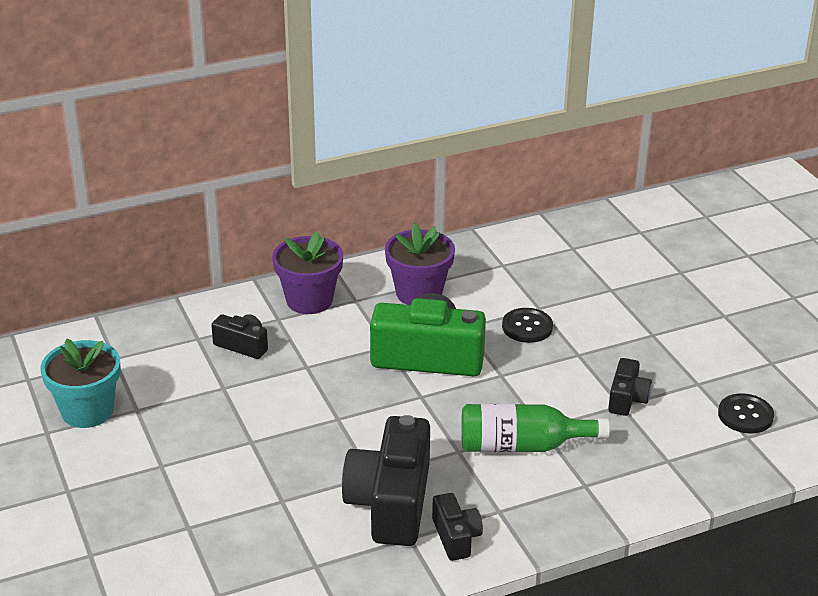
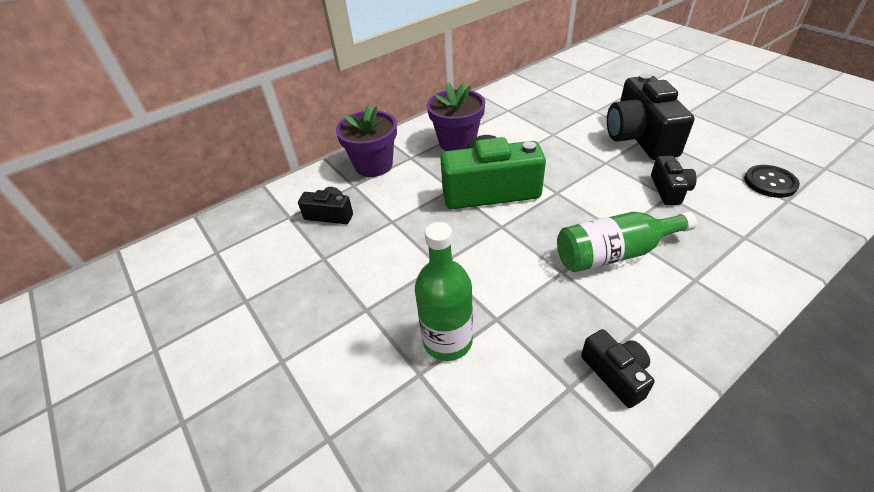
camera: 10 degrees left, 10 degrees up
(87, 411) = (195, 314): turquoise flower pot -> none
(318, 482) = (447, 340): none -> green bottle
(391, 502) = (529, 347): black camera -> black camera (639, 137)
(527, 327) = (553, 150): black button -> none

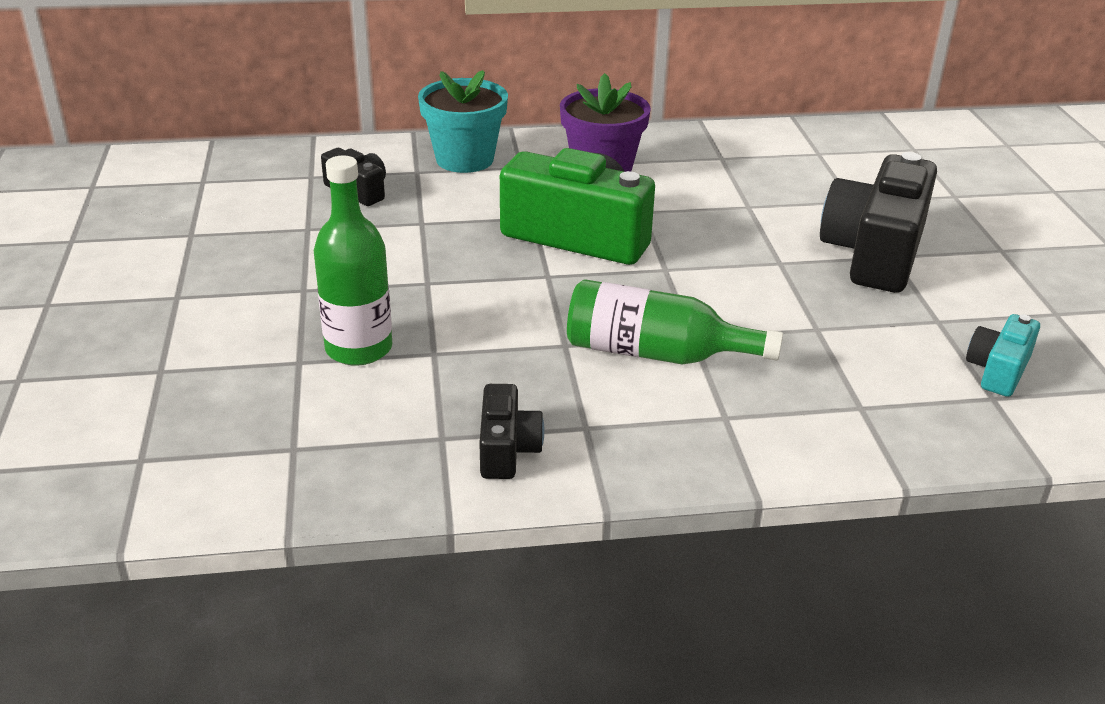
camera: 25 degrees right, 10 degrees down
(373, 165) = (464, 159): purple flower pot -> turquoise flower pot
(669, 190) = (828, 322): black camera -> none
(770, 182) = (998, 370): black button -> turquoise camera

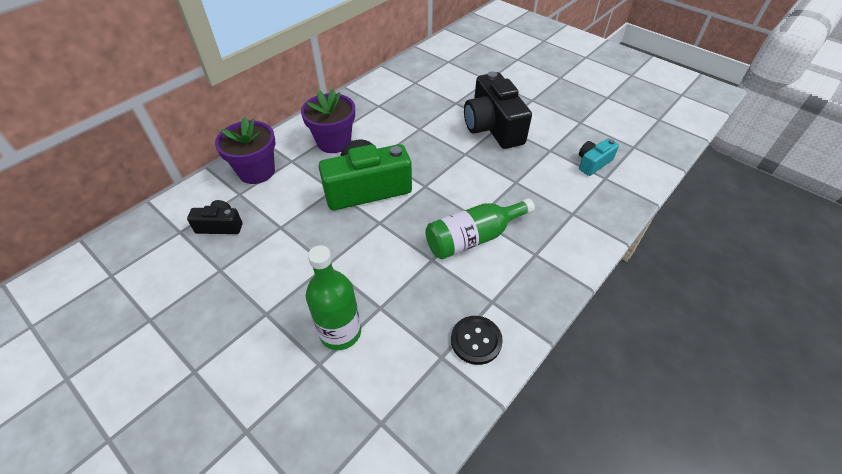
camera: 40 degrees left, 15 degrees up
(464, 159) = (256, 171): turquoise flower pot -> purple flower pot
(507, 449) = (476, 340): black camera -> black button
(998, 370) = (593, 163): turquoise camera -> turquoise camera turned 60 degrees clockwise

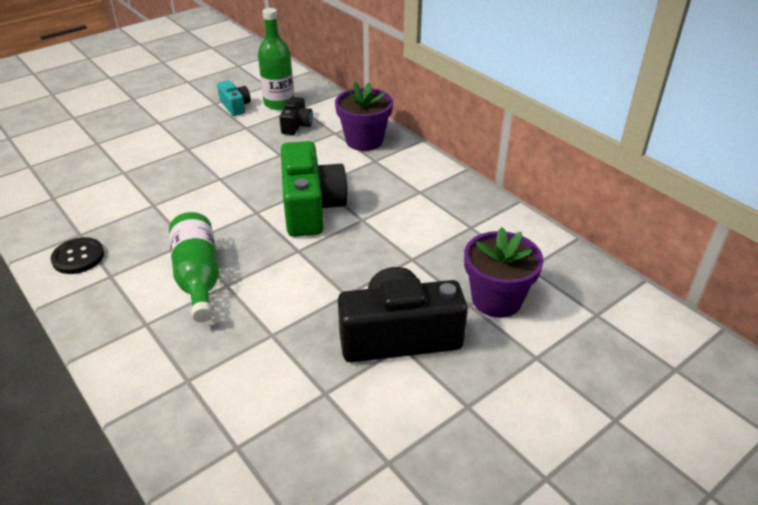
camera: 100 degrees right, 10 degrees down
(334, 142) = (400, 188): purple flower pot -> purple flower pot (496, 299)
(340, 332) = (144, 183): green bottle -> green bottle (279, 103)
(593, 163) = (276, 442): turquoise camera -> turquoise camera (235, 106)

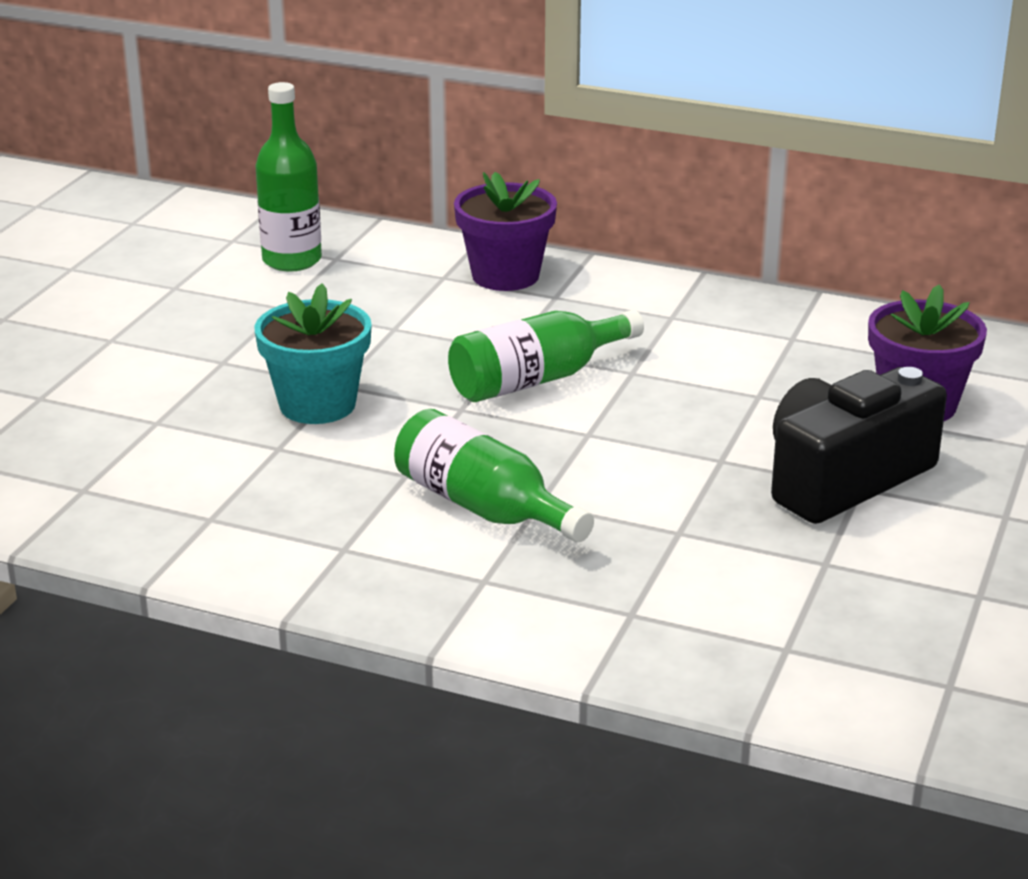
camera: 30 degrees left, 10 degrees down
(78, 257) = (254, 545): black button -> none
(197, 186) = (317, 405): none -> turquoise flower pot
(235, 106) = (219, 283): turquoise camera -> none
(297, 125) = (366, 283): black camera -> none
(311, 207) = (537, 379): green camera -> green bottle

